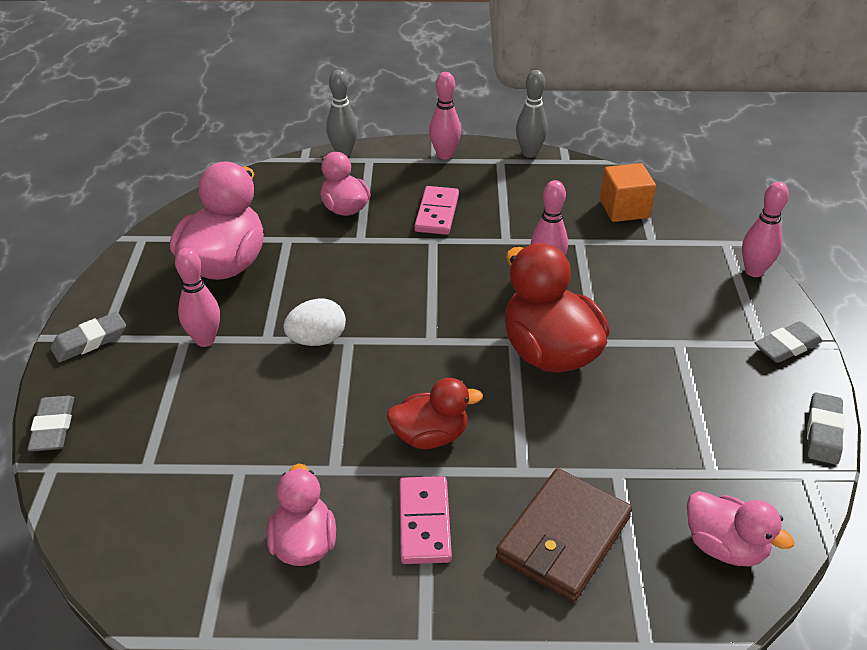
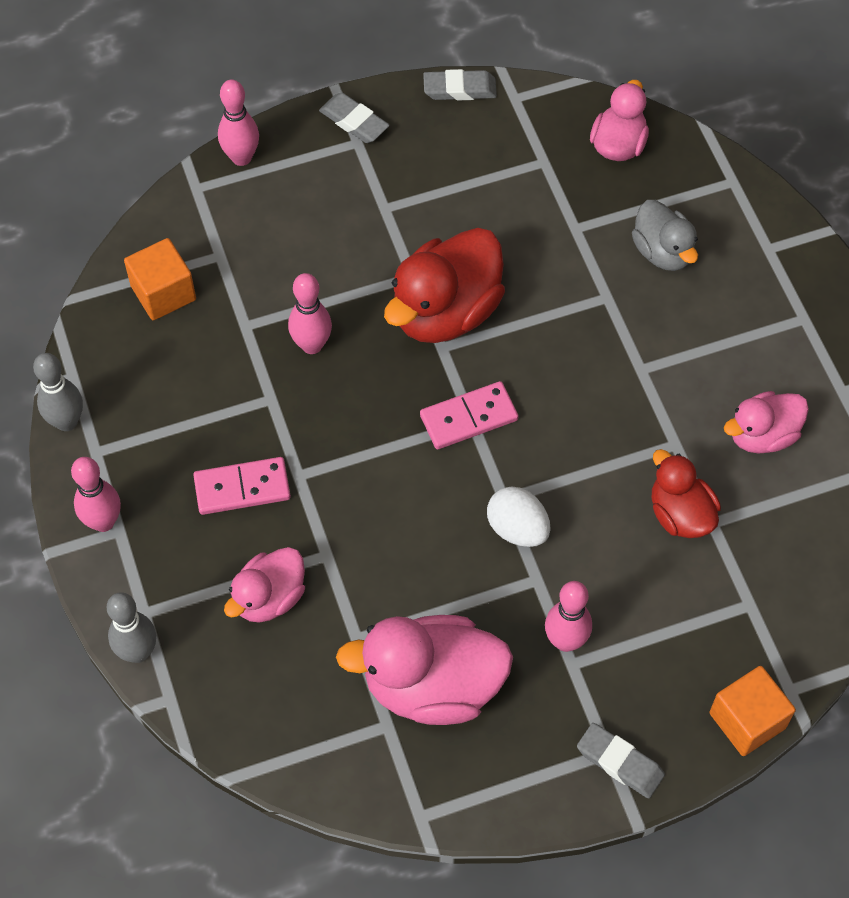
camera: 110 degrees left, 20 degrees up
(53, 427) = (747, 720): grey eraser -> orange cube
(424, 522) = (696, 353): pink domino -> pink domino (468, 417)
(430, 436) = (600, 380): red duck -> red duck (680, 514)
(563, 537) = (663, 252): brown wallet -> grey duck

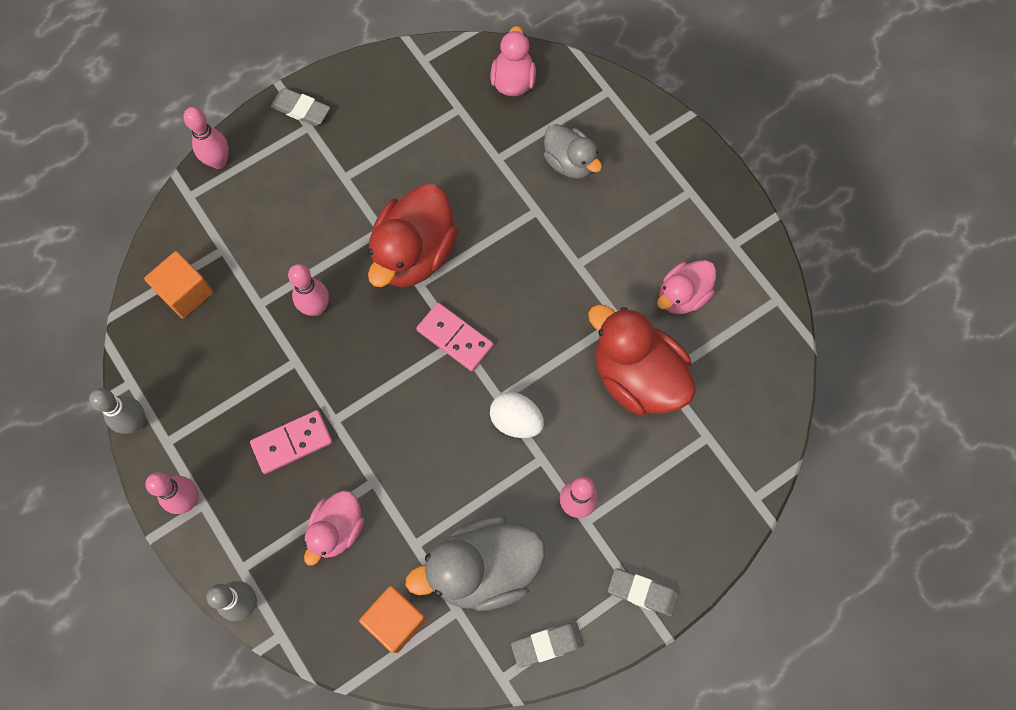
camera: 15 degrees left, 10 degrees up
(432, 686) = (483, 568): pink duck -> grey duck
(459, 89) = (377, 62): grey eraser -> grey eraser (547, 644)
(468, 417) = (455, 338): pink domino -> pink domino turned 75 degrees clockwise
(680, 514) = (637, 376): red duck -> red duck, size x1.67
(747, 720) = (729, 532): orange cube -> orange cube (396, 621)

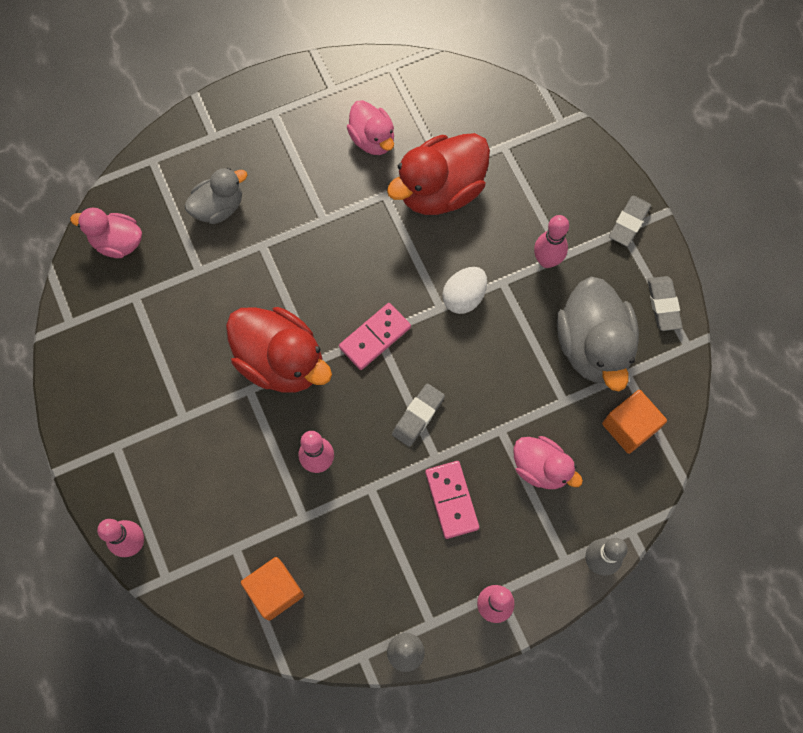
camera: 80 degrees left, 0 degrees up
(301, 109) = (94, 451): grey eraser -> grey eraser (418, 416)

